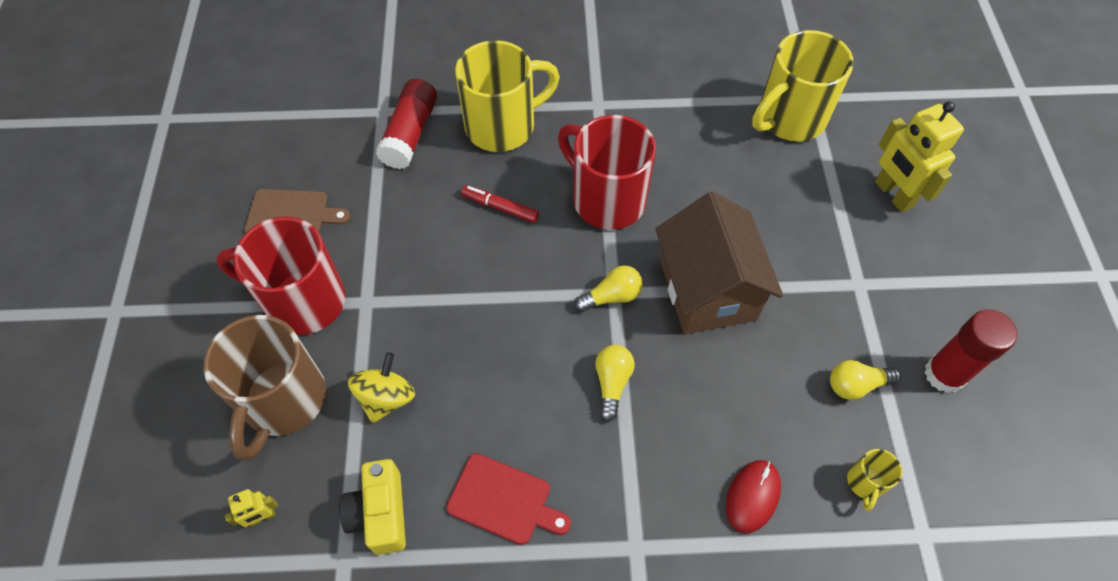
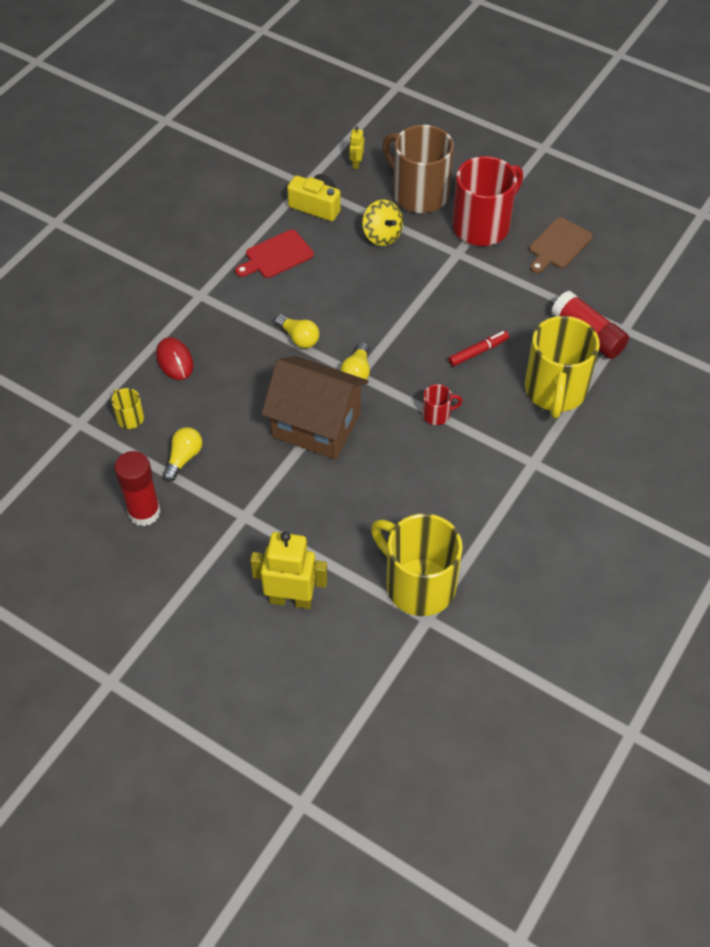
camera: 125 degrees right, 5 degrees down
(606, 199) = (437, 414): red mug -> red mug, size x0.43
(789, 119) = (418, 584): yellow mug -> yellow mug turned 45 degrees counterclockwise

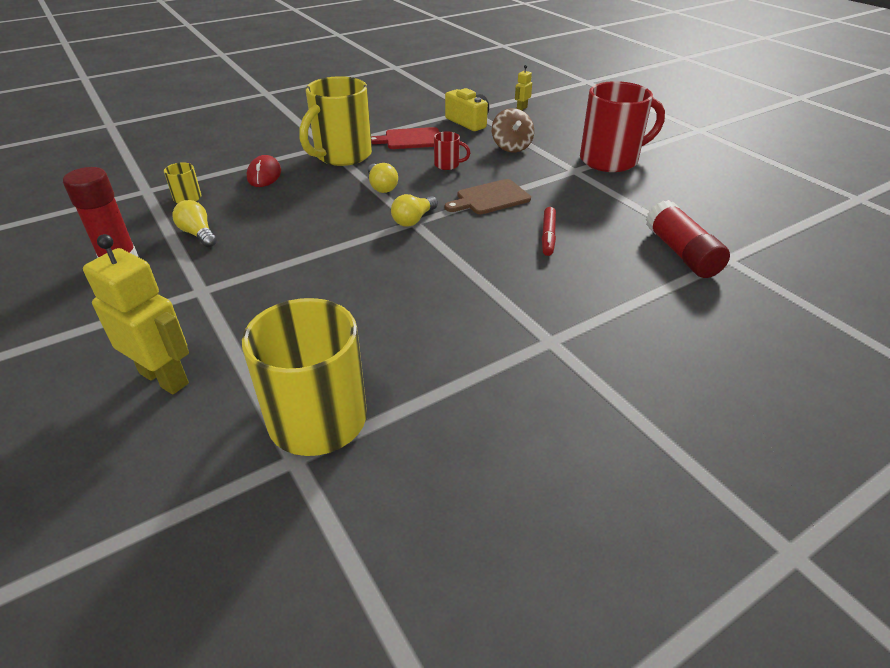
camera: 25 degrees right, 15 degrees down
(184, 458) = (198, 234): yellow light bulb -> yellow light bulb turned 90 degrees counterclockwise
(316, 425) = (339, 245): brown house -> none
(382, 235) = (511, 147): yellow spinning top -> brown spinning top
(418, 194) = (563, 132): brown mug -> none
(437, 414) = (468, 270): red mug -> red mug (448, 165)
(478, 352) = (548, 236): red marker -> red marker turned 105 degrees clockwise
(555, 391) = (616, 287): yellow mug -> yellow mug (342, 155)
(558, 245) = (682, 186): brown cutting board -> brown cutting board (490, 198)

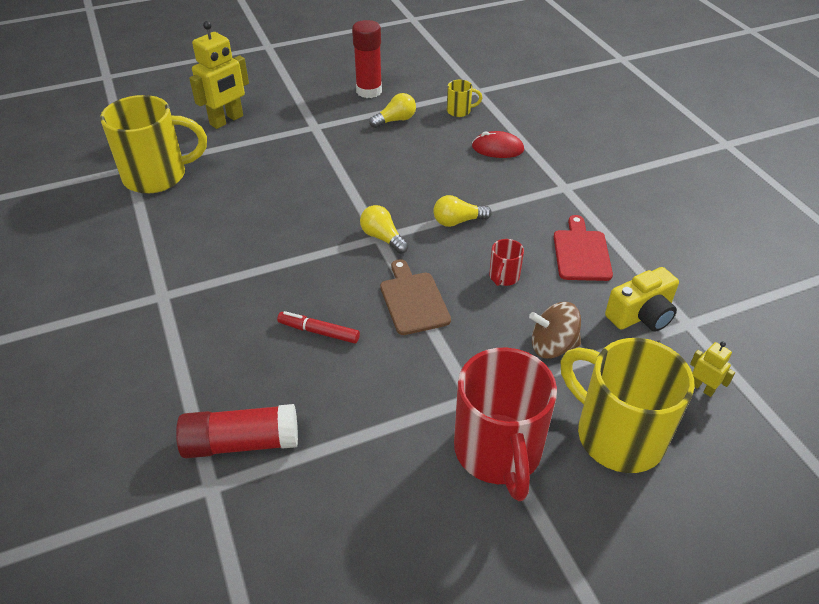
camera: 100 degrees right, 5 degrees up
(342, 155) = (537, 197): yellow mug -> yellow mug (616, 435)

